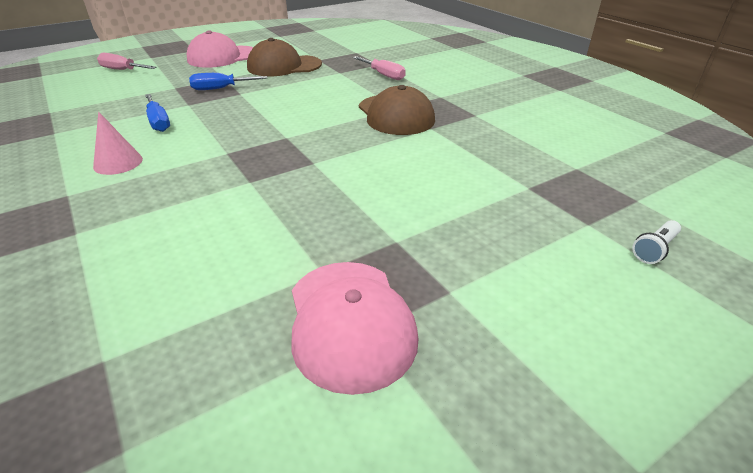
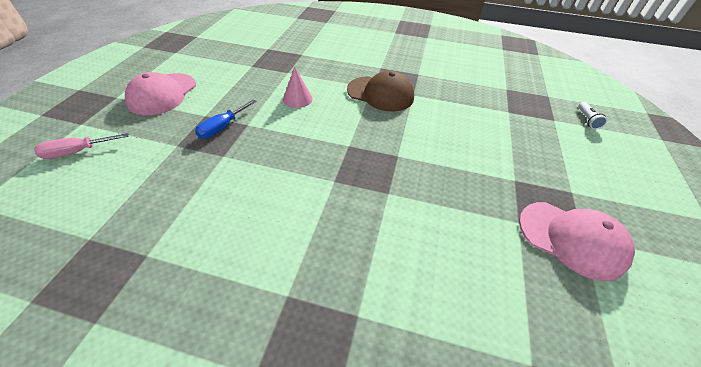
camera: 45 degrees left, 10 degrees up
(118, 162) = (271, 241): pink cone -> pink cone (297, 99)
(158, 122) = (230, 186): blue screwdriver -> none
(284, 66) = (235, 83): brown cap -> none
(383, 75) = (321, 63): pink screwdriver -> none

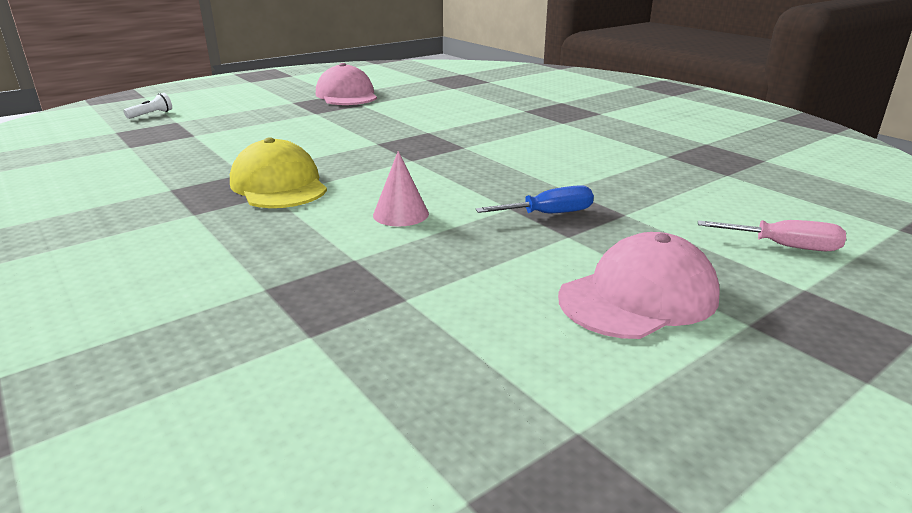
camera: 140 degrees left, 20 degrees down
(380, 94) = (279, 185): brown cap -> yellow cap

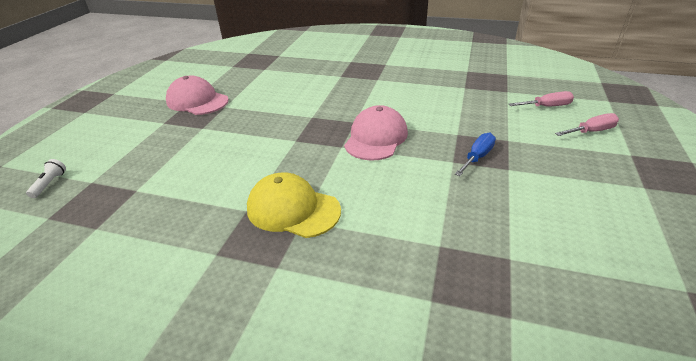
camera: 35 degrees left, 10 degrees up
(401, 214) = (407, 196): pink cone -> none
(638, 297) = (591, 194): pink cap -> pink cap (376, 138)
(761, 204) = (546, 106): none -> pink screwdriver

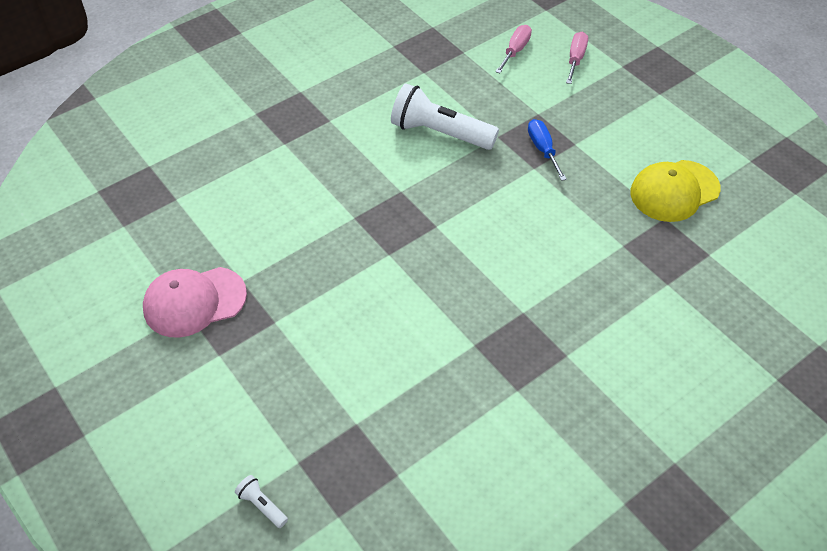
camera: 55 degrees left, 15 degrees up
(293, 209) = (502, 311): yellow cap -> yellow cap (674, 191)
(376, 138) = (447, 193): pink cap -> none
(424, 113) = (440, 133): none -> white flashlight

